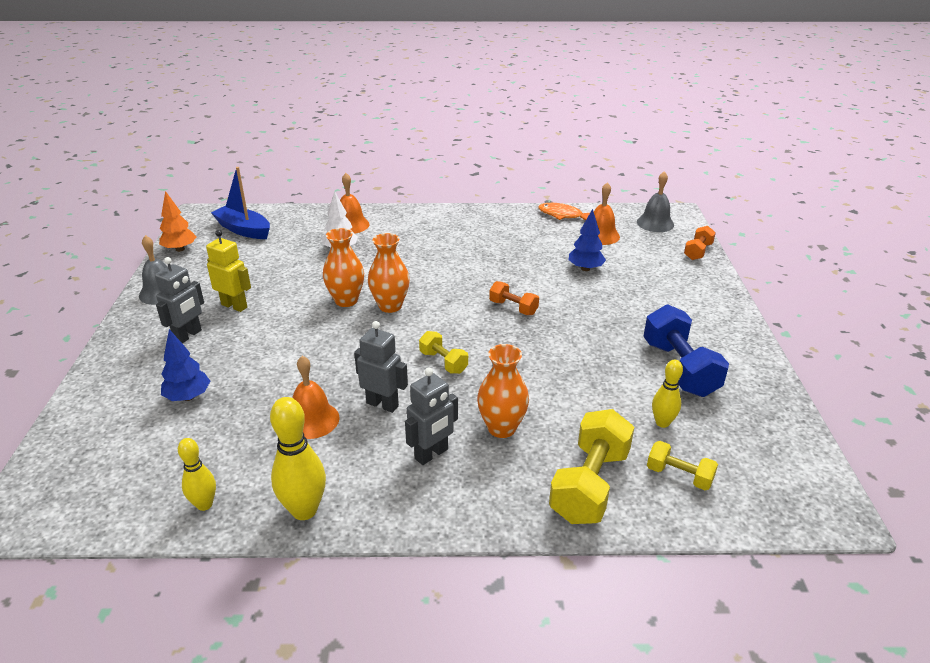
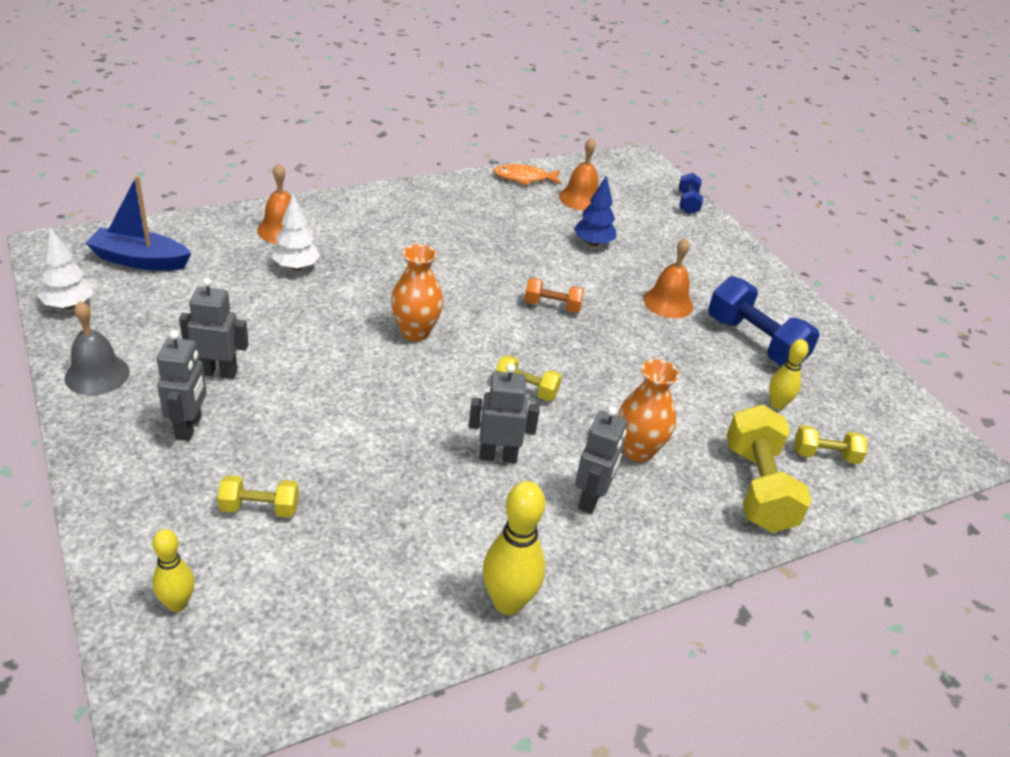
camera: 30 degrees left, 5 degrees up
(180, 249) = (69, 305): orange tree -> white tree
(188, 397) = (259, 508): blue tree -> yellow dumbbell
(204, 504) = (391, 632): yellow bowling pin -> yellow bowling pin (177, 603)
(234, 306) = (218, 372): yellow robot -> grey robot
(312, 420) = (434, 496): orange bell -> orange bell (668, 302)
(346, 300) = (357, 335): orange vase -> none
(655, 223) = (625, 174): grey bell -> none
(697, 252) = (687, 203): orange dumbbell -> blue dumbbell

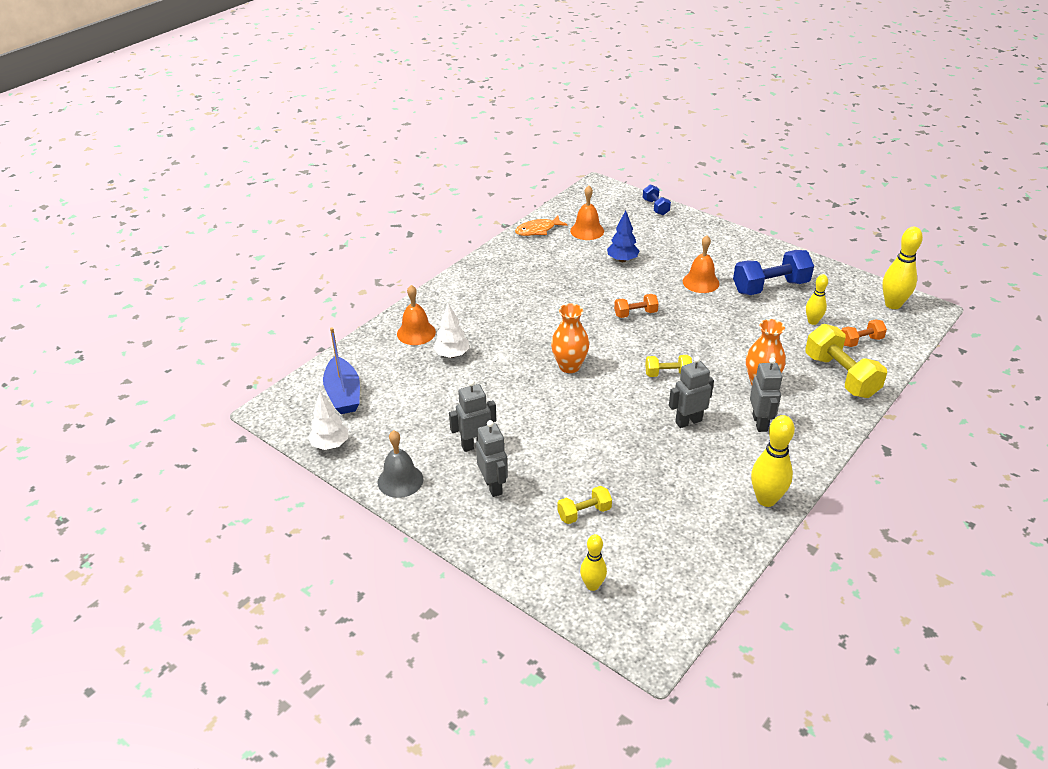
camera: 20 degrees left, 0 degrees up
(140, 260) = (343, 394): blue boat -> blue boat turned 90 degrees counterclockwise
(755, 342) = (770, 287): blue dumbbell -> blue dumbbell turned 45 degrees counterclockwise
(825, 455) = (860, 341): yellow dumbbell -> orange dumbbell
(912, 428) = (893, 304): none -> yellow bowling pin

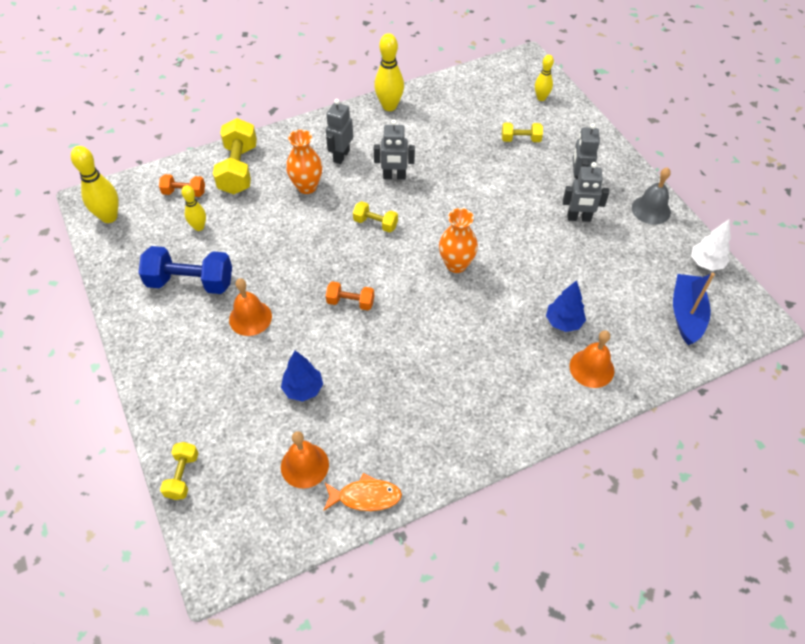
camera: 155 degrees left, 15 degrees up
(452, 355) = (563, 322): white tree -> blue tree
(655, 207) = (182, 476): blue dumbbell -> yellow dumbbell

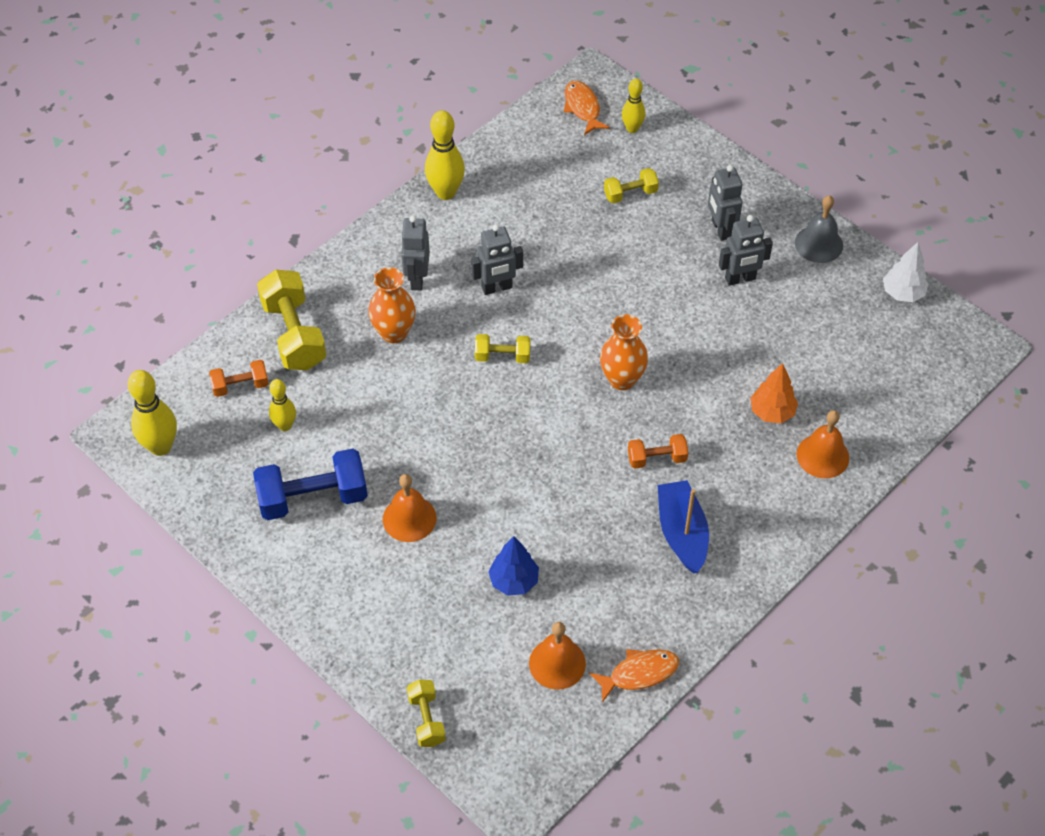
camera: 20 degrees left, 0 degrees up
(350, 302) = (519, 463): orange dumbbell -> orange dumbbell (657, 459)
(511, 76) = (582, 108): none -> orange fish
(563, 322) = (772, 412): blue tree -> orange tree
(686, 314) = (901, 362): blue boat -> blue boat (682, 533)

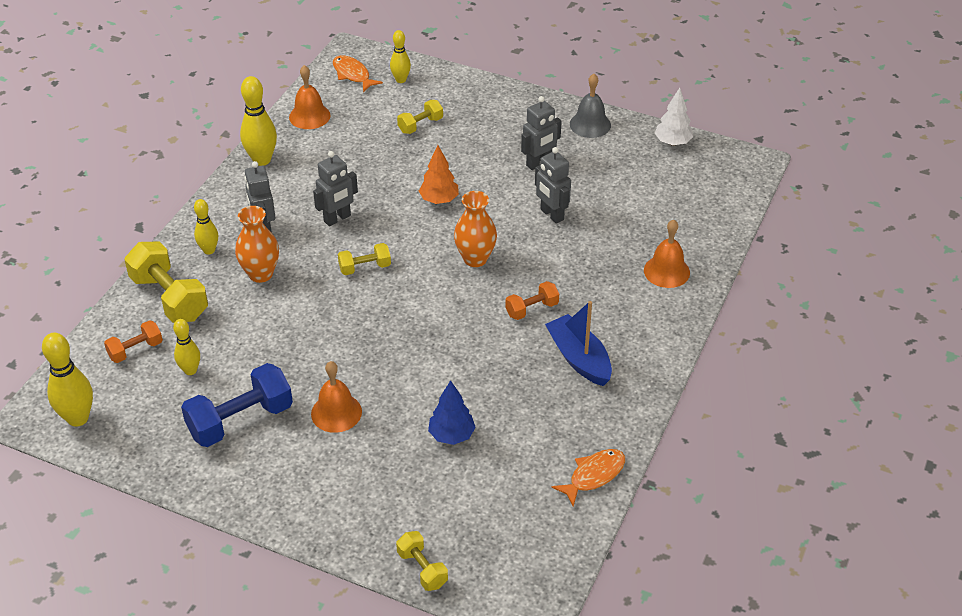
camera: 20 degrees left, 10 degrees down
(352, 289) = (209, 250): none -> yellow bowling pin
(557, 663) = (519, 488): orange bell -> orange bell (309, 116)
(720, 229) = (506, 133): grey robot -> grey robot (551, 215)
(772, 412) = (610, 251): orange tree -> orange tree (439, 200)

